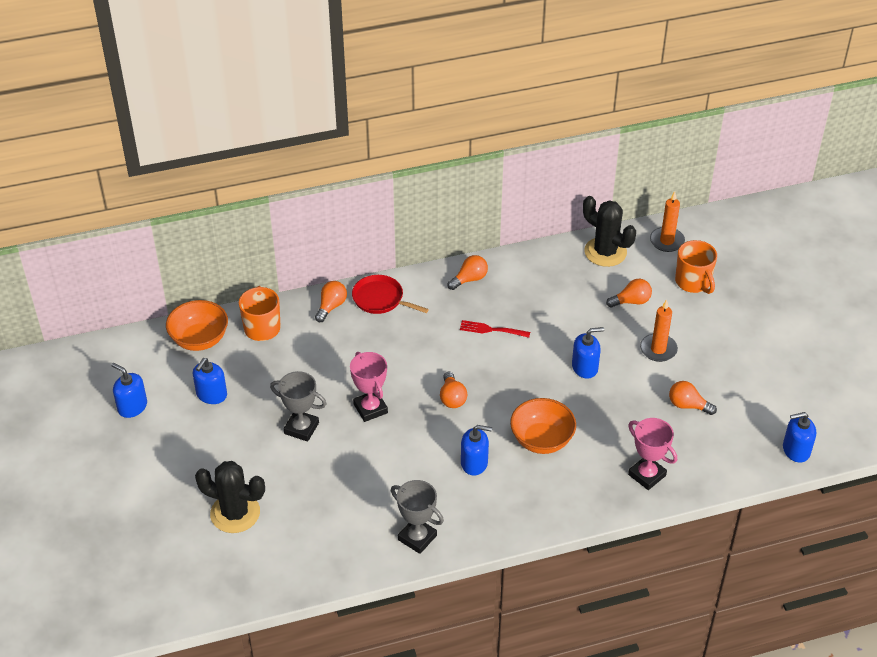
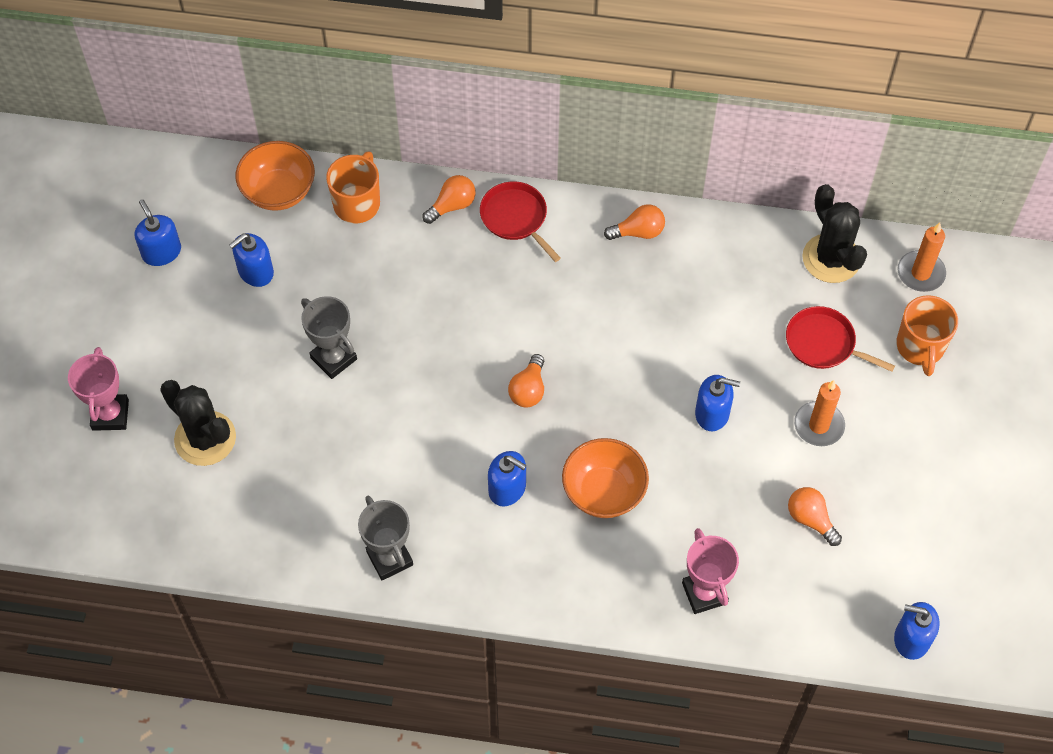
camera: 25 degrees right, 15 degrees up
(370, 408) = (425, 365): pink trophy -> pink trophy (110, 415)
(492, 330) = (627, 315): red fork -> none
(631, 301) = (824, 343): orange light bulb -> red pan

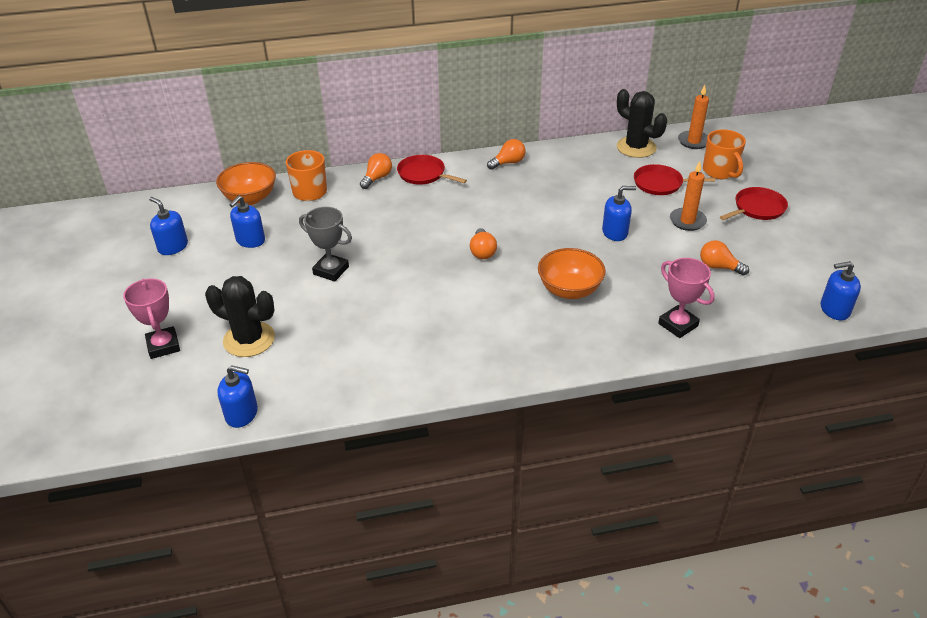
camera: 20 degrees left, 20 degrees down
(390, 558) = (433, 370): grey trophy -> none
(507, 488) = (499, 306): blue soap dispenser -> blue soap dispenser (242, 414)
(926, 435) = (757, 208): none -> red pan

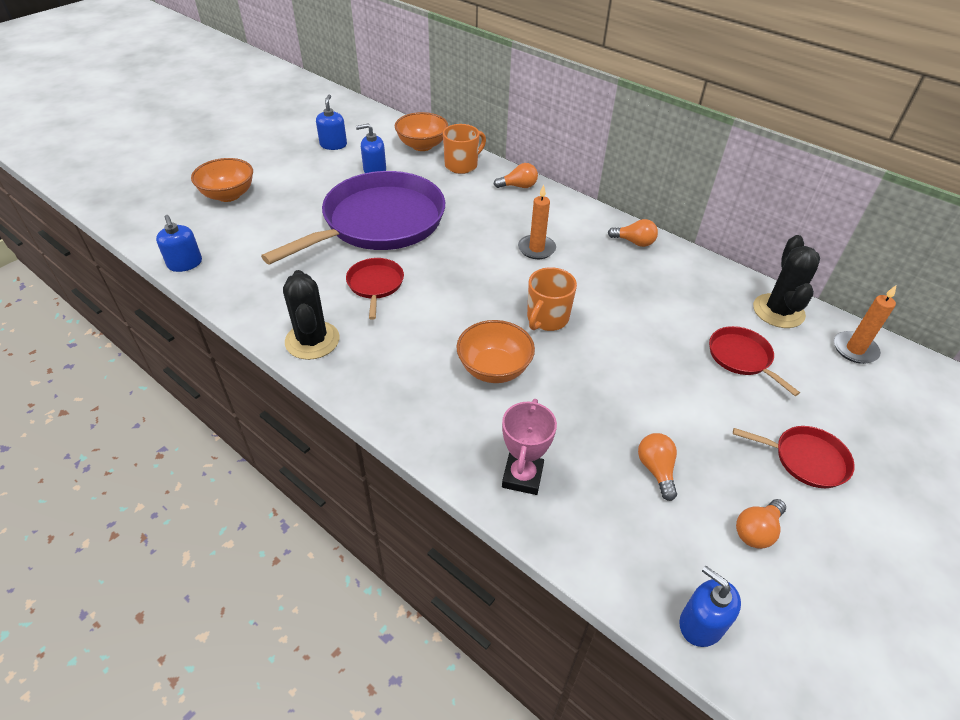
camera: 50 degrees right, 5 degrees up
(163, 346) = (228, 195): pink trophy -> orange bowl
(249, 339) = (265, 226): black cactus -> black cactus (312, 340)
(331, 270) = (379, 222): grey trophy -> purple pan
(424, 174) = (554, 206): red pan -> red pan (375, 285)
(482, 252) = (489, 288): orange light bulb -> orange light bulb (756, 531)
(615, 232) = (617, 360): blue soap dispenser -> none
(687, 221) = (705, 407): orange candle -> orange candle (536, 249)
(720, 172) = (830, 396): orange mug -> orange mug (547, 319)

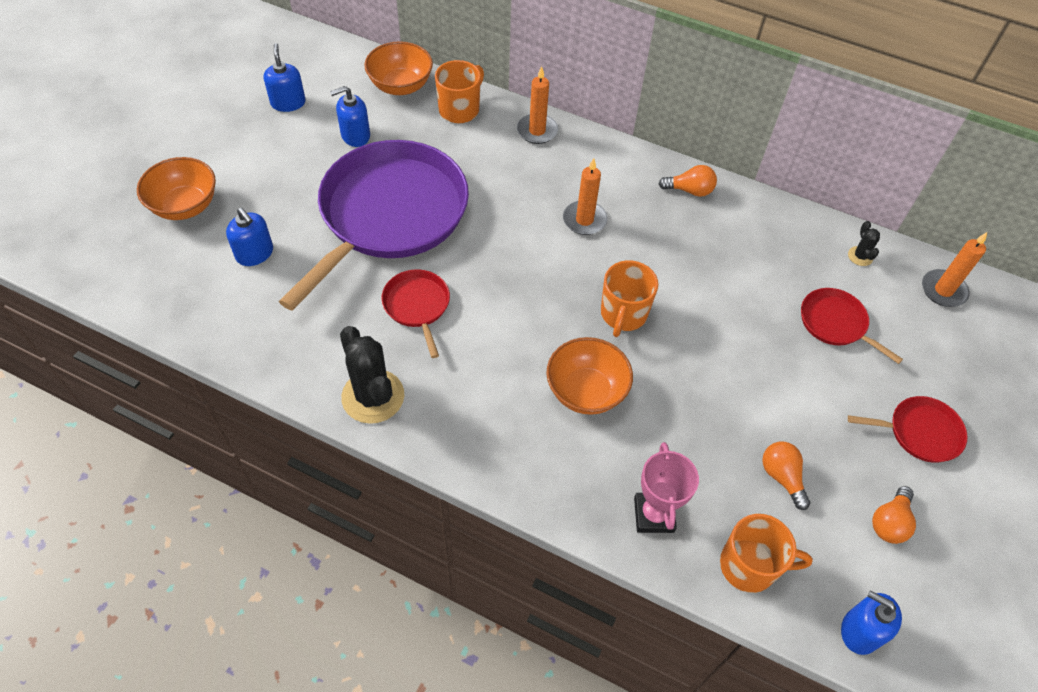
camera: 15 degrees left, 10 degrees up
(185, 263) = (175, 320): blue soap dispenser -> blue soap dispenser (255, 253)
(518, 186) = (537, 131): orange light bulb -> orange candle
(602, 539) = (749, 566): none -> orange mug
(778, 311) = (860, 256): black cactus -> black cactus, size x0.46

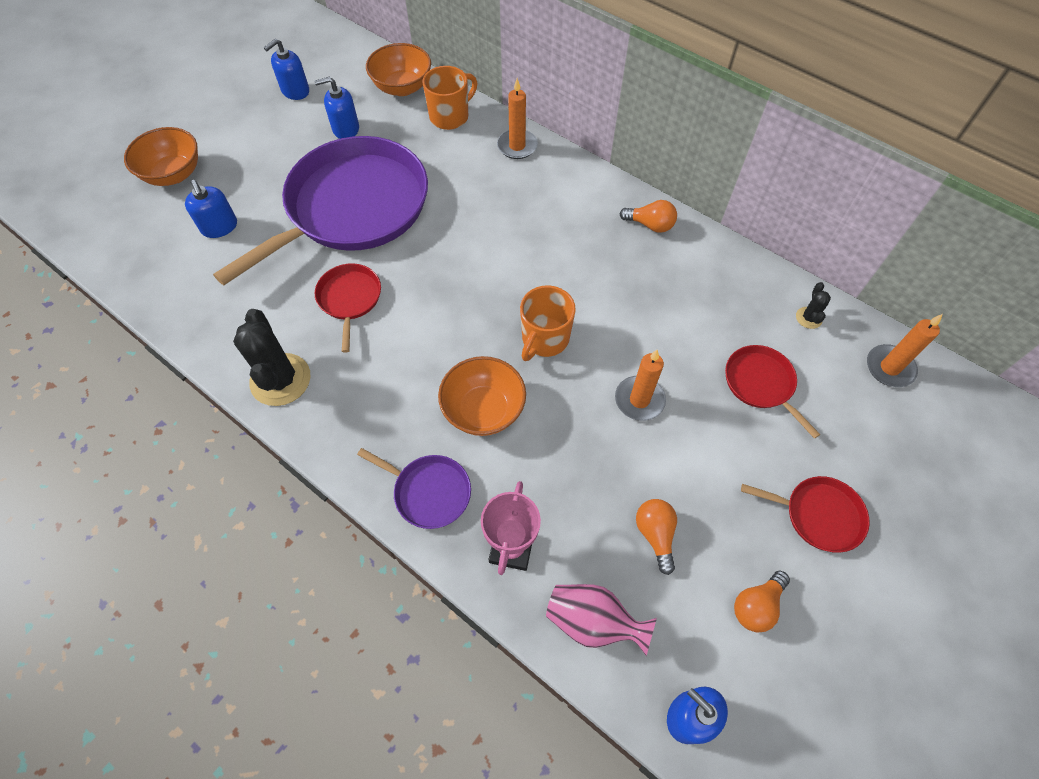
camera: 15 degrees right, 5 degrees up
(288, 103) = (295, 91): blue soap dispenser -> blue soap dispenser turned 135 degrees counterclockwise
(558, 478) = (428, 492): none -> purple pan
(584, 220) = (536, 239): orange candle -> orange candle (639, 400)
(749, 566) = (593, 621): orange mug -> pink vase

